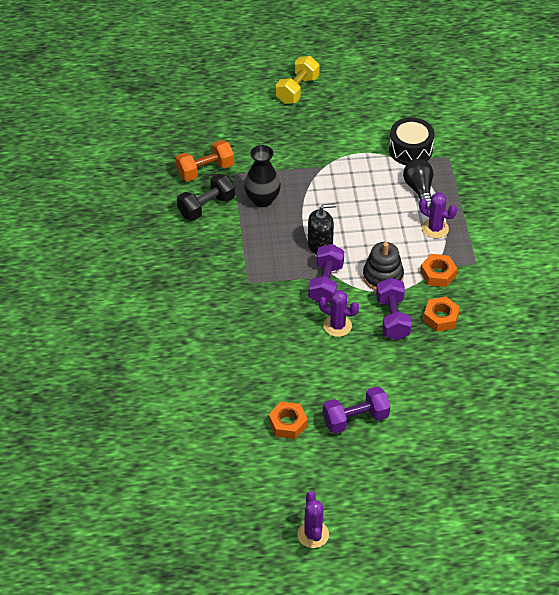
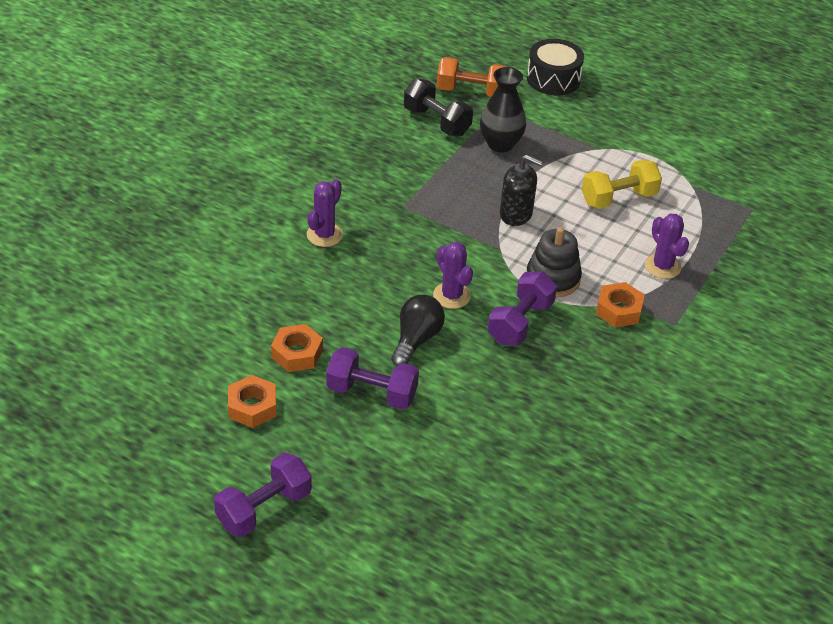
camera: 35 degrees right, 5 degrees down
(206, 206) = (437, 122): black dumbbell -> black dumbbell turned 45 degrees clockwise
(297, 89) = (644, 71): yellow dumbbell -> yellow dumbbell (618, 198)
(313, 534) = (202, 473): purple cactus -> purple cactus (324, 235)
(326, 283) = (483, 251): purple dumbbell -> purple dumbbell (264, 508)
(410, 150) = (713, 181): black drum -> black drum (553, 79)
(419, 189) = (684, 221): black light bulb -> black light bulb (416, 339)
(440, 318) = (576, 353): orange nut -> orange nut (252, 407)

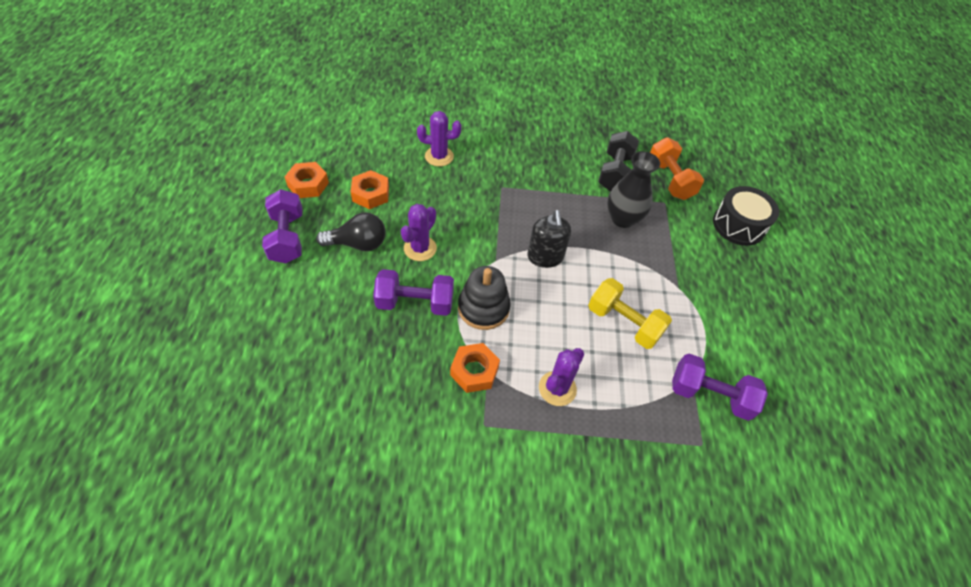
camera: 60 degrees right, 10 degrees up
(252, 407) = (244, 181): orange nut -> orange nut (371, 194)
(264, 508) = (148, 220): purple dumbbell -> purple dumbbell (709, 395)

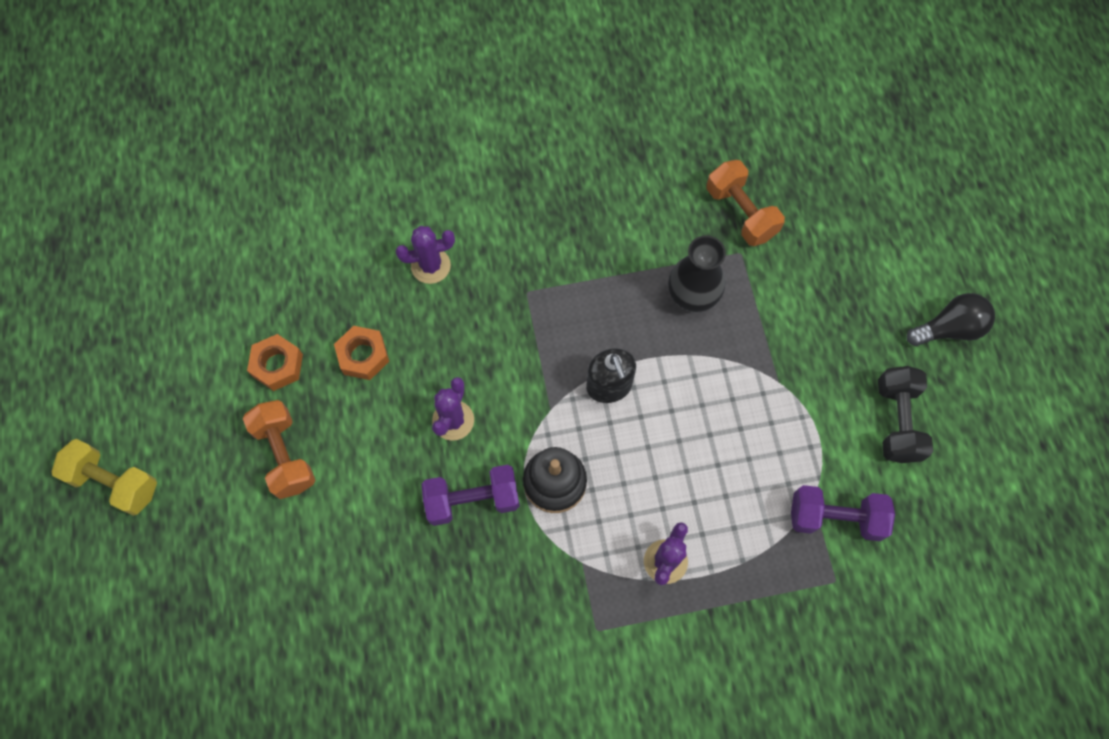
camera: 10 degrees left, 15 degrees up
(287, 238) = (285, 455): purple dumbbell -> orange dumbbell
(358, 244) = (375, 437): black light bulb -> black light bulb (949, 329)
(474, 371) = (567, 568): orange nut -> none
(614, 173) = (667, 222): black dumbbell -> black dumbbell (897, 421)
(623, 323) = (722, 452): yellow dumbbell -> yellow dumbbell (114, 482)
(738, 225) = (839, 262): black drum -> none

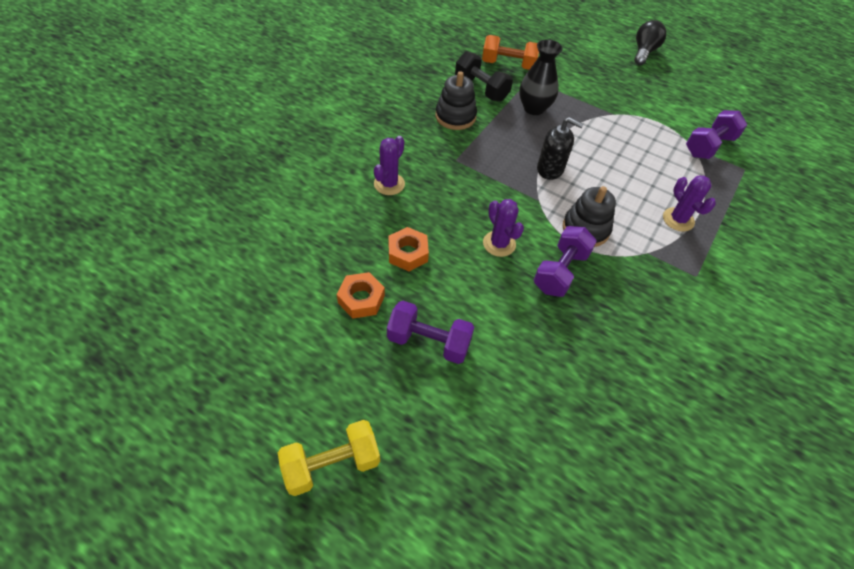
camera: 50 degrees left, 15 degrees down
(285, 455) = (429, 342): orange dumbbell -> purple dumbbell
(591, 237) = (455, 116): none -> black stacking toy
(897, 421) = (675, 95): black dumbbell -> black dumbbell (481, 89)

